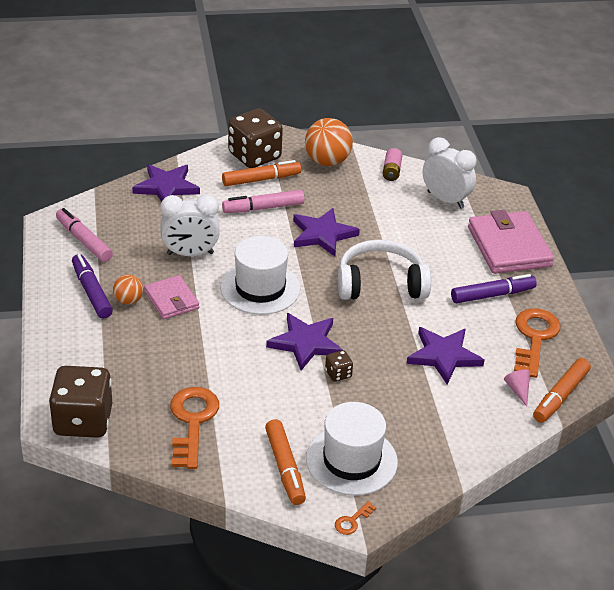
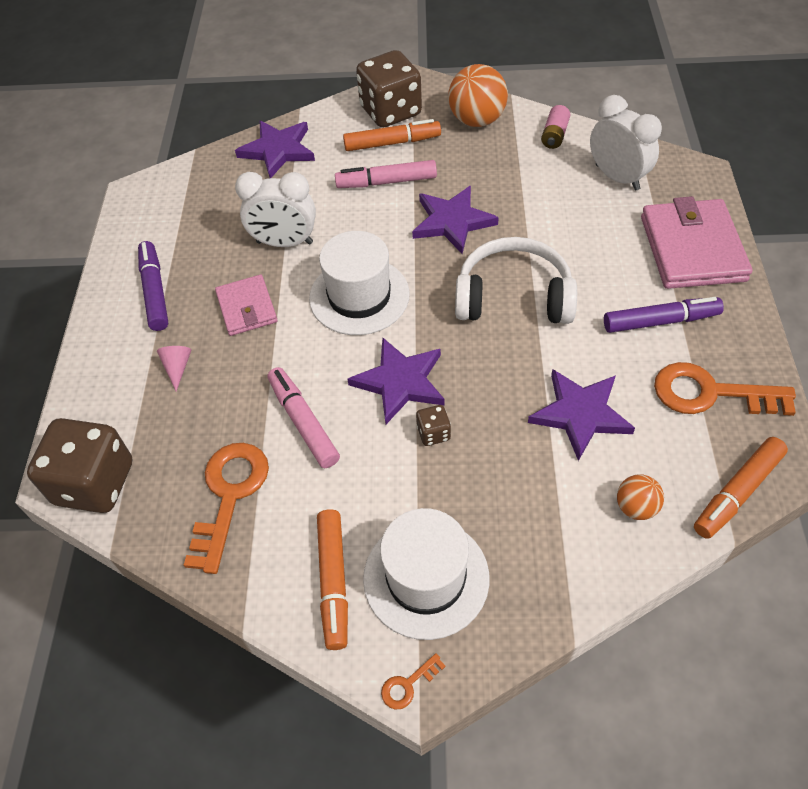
camera: 15 degrees right, 15 degrees up
(84, 241) = (164, 220): pink marker -> pink marker (303, 422)
(128, 300) = (195, 306): orange ball -> orange ball (636, 507)
(518, 390) = (677, 477): pink cone -> pink cone (177, 368)
(534, 338) = (710, 393): orange key -> orange key turned 105 degrees counterclockwise

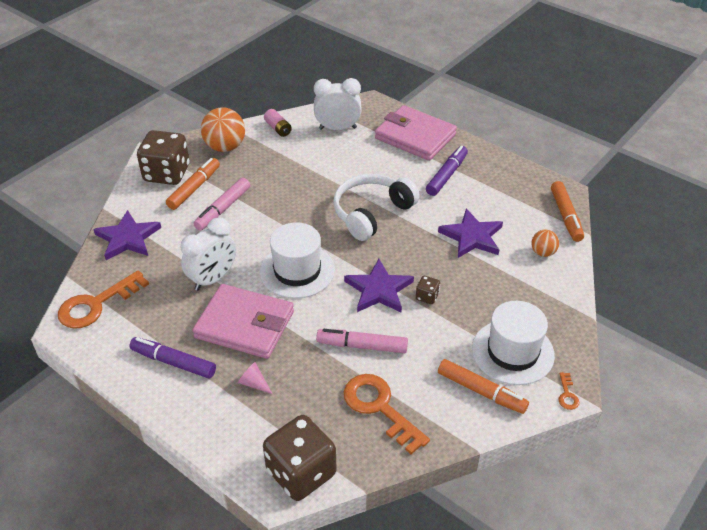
camera: 55 degrees left, 10 degrees down
(247, 308) = (245, 324): pink wallet -> pink wallet, size x1.71
(452, 221) = (289, 202): purple star -> none
(710, 393) = (505, 188): orange key -> orange key (96, 304)

